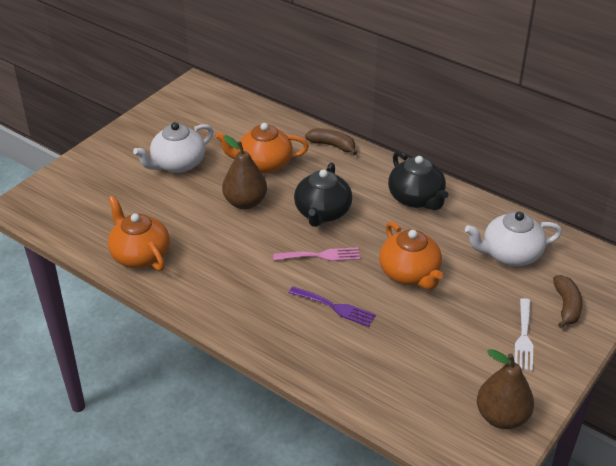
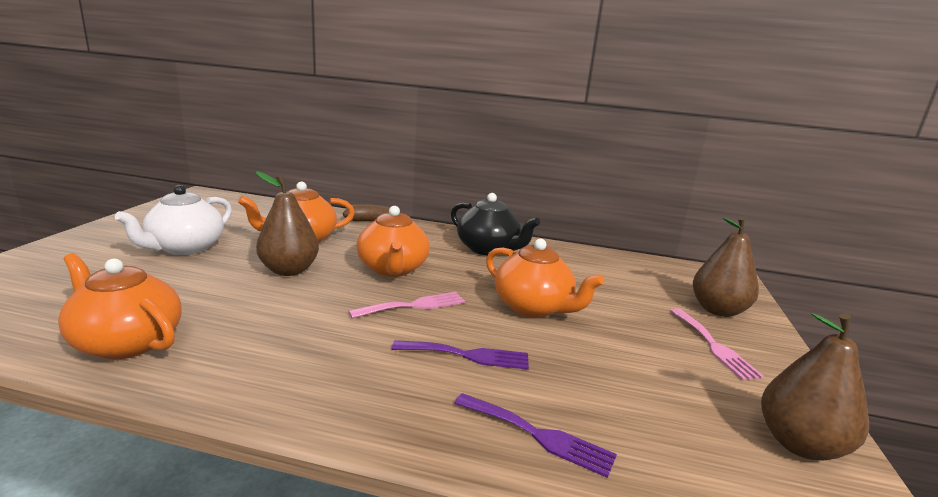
camera: 25 degrees left, 20 degrees down
(322, 213) = (393, 269): black teapot -> orange teapot
(345, 370) = (538, 435): none -> purple fork
(510, 254) = (618, 278): white teapot -> none
(524, 338) = (714, 345): white fork -> pink fork
(566, 306) = (718, 310): brown banana -> brown pear

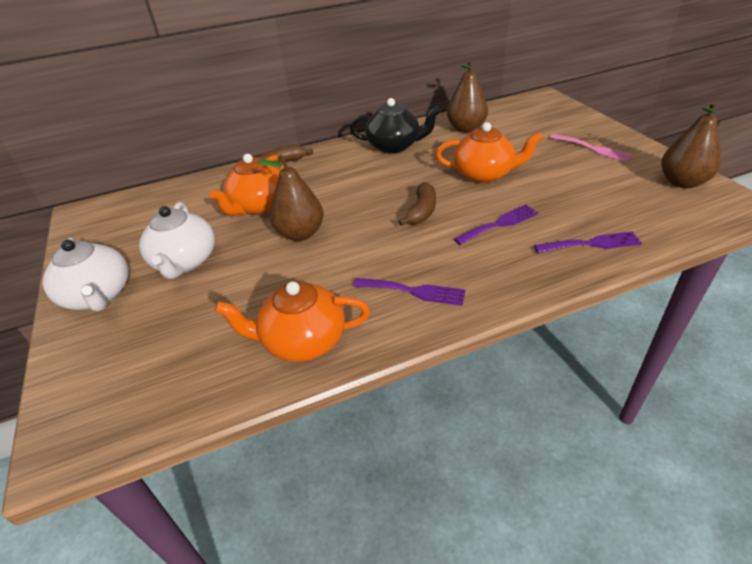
camera: 30 degrees left, 20 degrees up
(102, 240) = (98, 296): none -> white teapot
(276, 362) = (414, 291): none -> purple fork
(393, 269) = (364, 194): orange teapot -> none
(414, 305) = (422, 211): pink fork -> brown banana
(718, 310) = (568, 125): brown pear -> brown pear (466, 128)

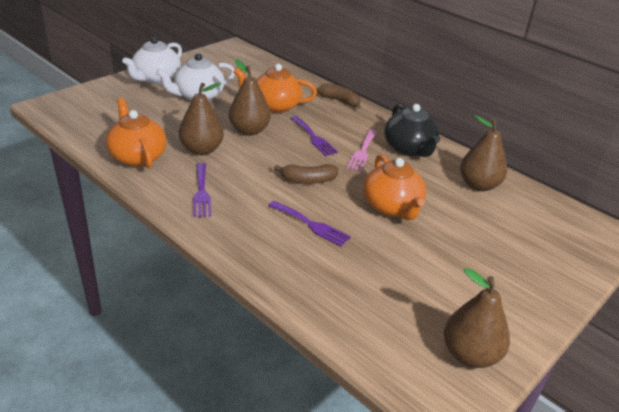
camera: 60 degrees right, 5 degrees down
(320, 278) = (201, 150): none -> brown pear
(591, 244) = (306, 283): purple fork -> purple fork (314, 138)
(593, 149) = (502, 280): pink fork -> pink fork (362, 152)

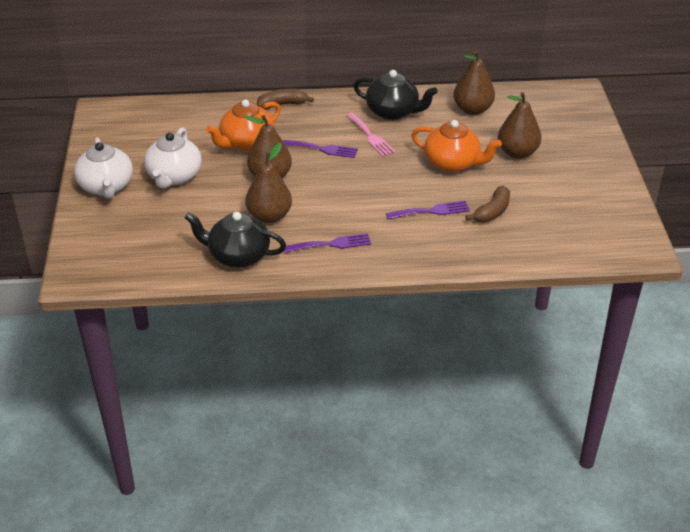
camera: 45 degrees left, 5 degrees up
(137, 156) = (238, 256): orange teapot -> black teapot
(201, 192) = (331, 244): purple fork -> purple fork turned 45 degrees counterclockwise
(308, 180) = (377, 183): brown banana -> brown banana (492, 212)
(470, 354) = (616, 216): brown pear -> brown pear (517, 152)

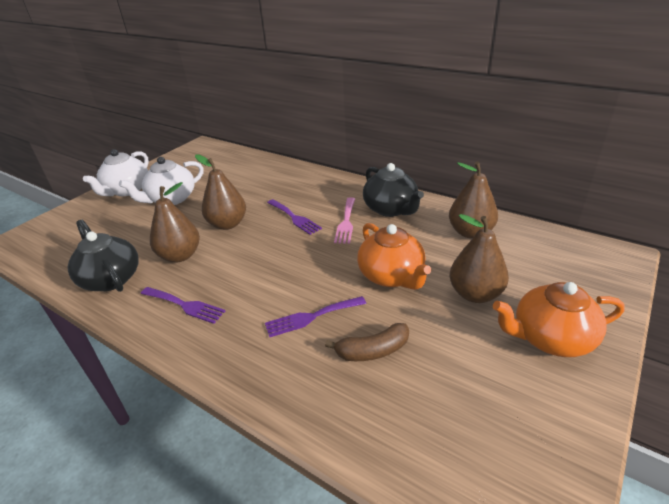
camera: 40 degrees right, 5 degrees down
(246, 143) = (249, 193): orange teapot -> orange teapot (550, 338)
(282, 104) = (312, 175): brown banana -> none
(431, 211) = (311, 317): purple fork -> purple fork turned 135 degrees clockwise

